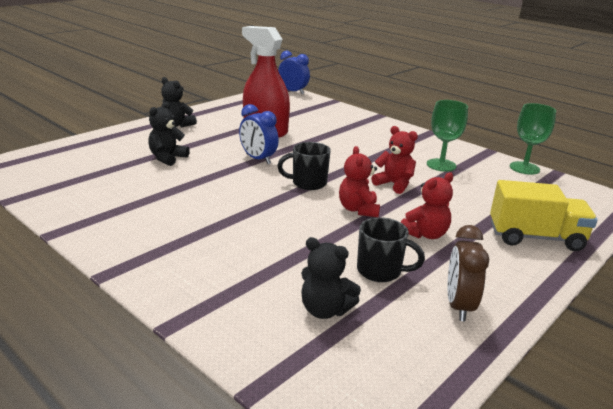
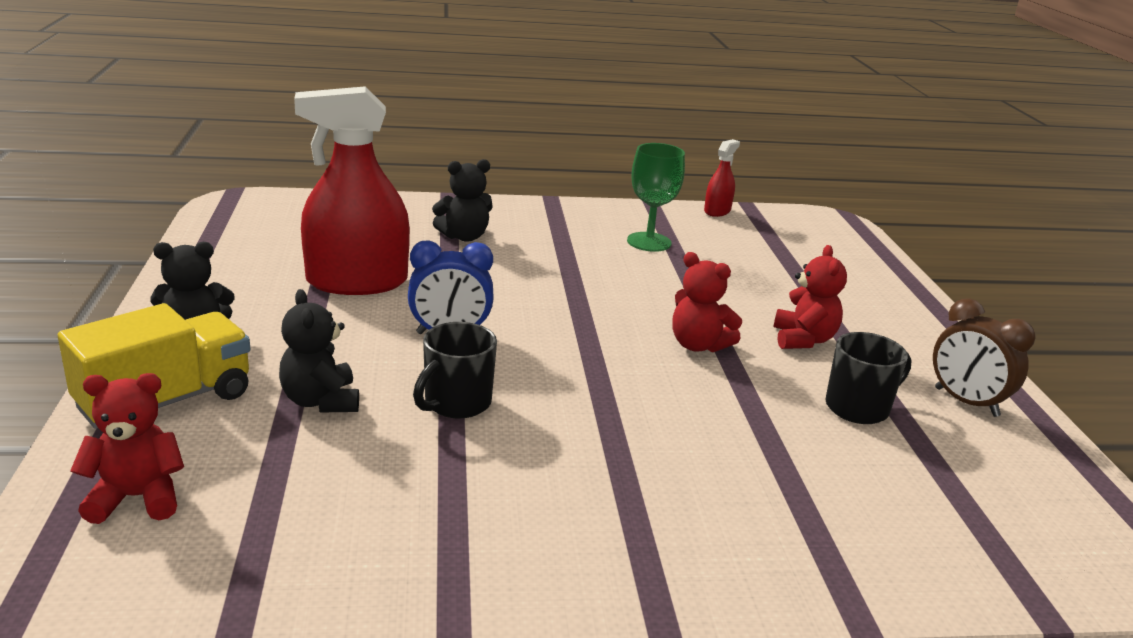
camera: 50 degrees left, 0 degrees up
(293, 92) = (250, 196): blue clock -> none
(308, 183) = (581, 338): black mug -> black mug (456, 403)
(325, 310) = (913, 485): black teddy bear -> black teddy bear (464, 237)
(394, 184) = (661, 291): red teddy bear -> red teddy bear (137, 498)
(524, 168) = (717, 211): green goblet -> red spray bottle
(535, 237) = (870, 292): yellow truck -> yellow truck (165, 401)

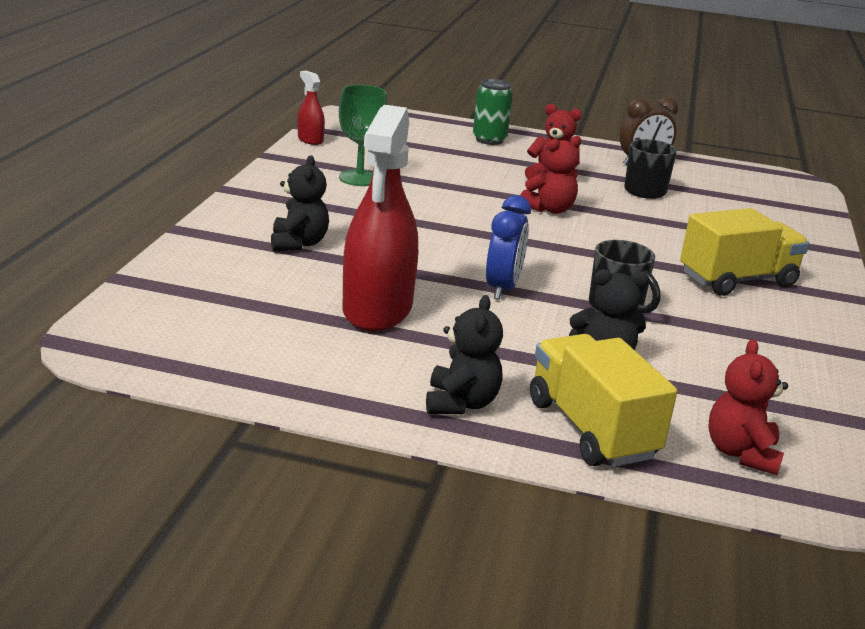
camera: 70 degrees left, 0 degrees up
(619, 494) = (737, 280): none -> yellow truck
(871, 293) = (489, 140): none -> green can

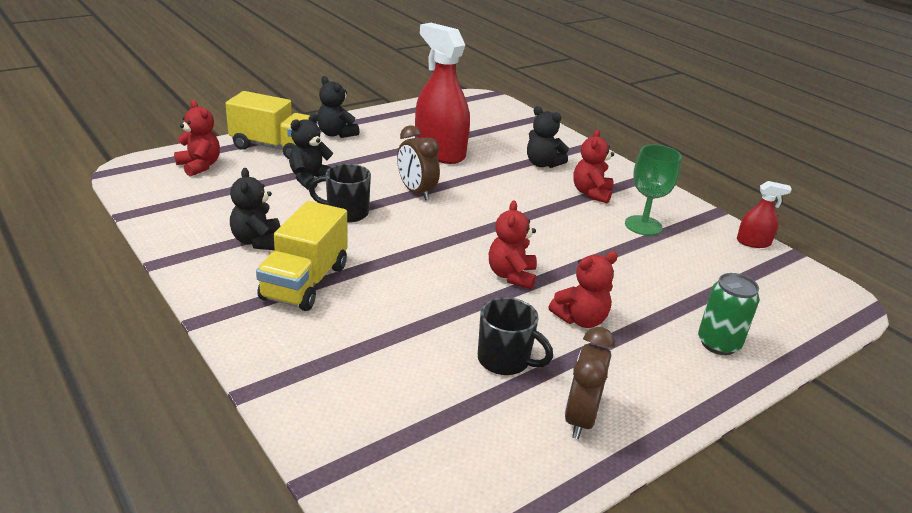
camera: 130 degrees right, 5 degrees up
(331, 207) = (591, 193): none -> red teddy bear
(502, 288) = (416, 192): blue clock -> brown clock
(749, 327) = (257, 241): none -> black teddy bear

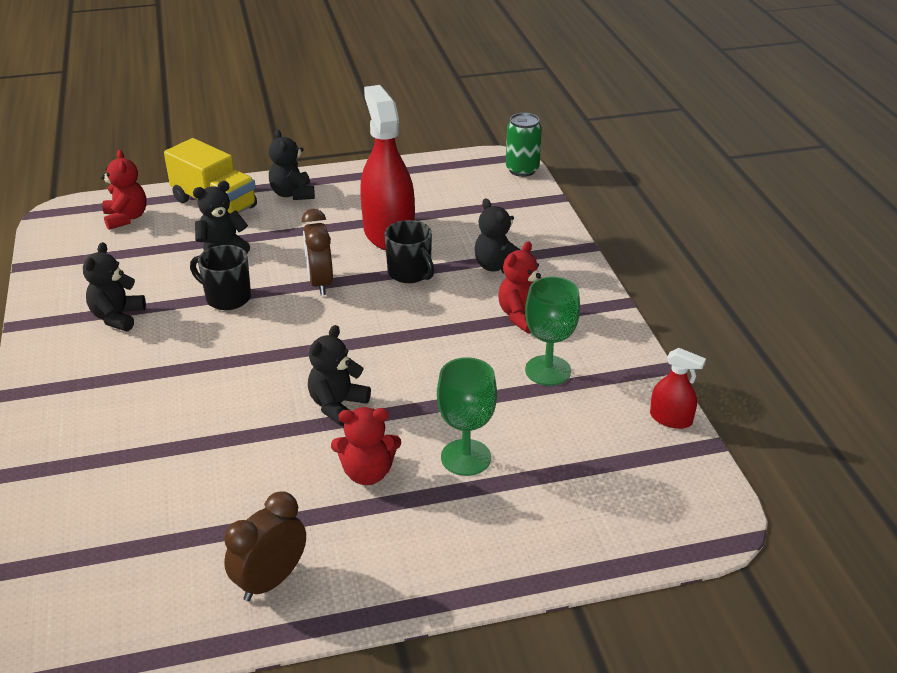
camera: 25 degrees right, 5 degrees up
(305, 282) = (127, 372): yellow truck -> none
(505, 360) = (249, 501): black mug -> black mug (410, 273)
(511, 276) = (337, 405): red teddy bear -> black teddy bear
(643, 294) = (466, 457): none -> green goblet
(718, 343) = (497, 536): green can -> green can (522, 170)

